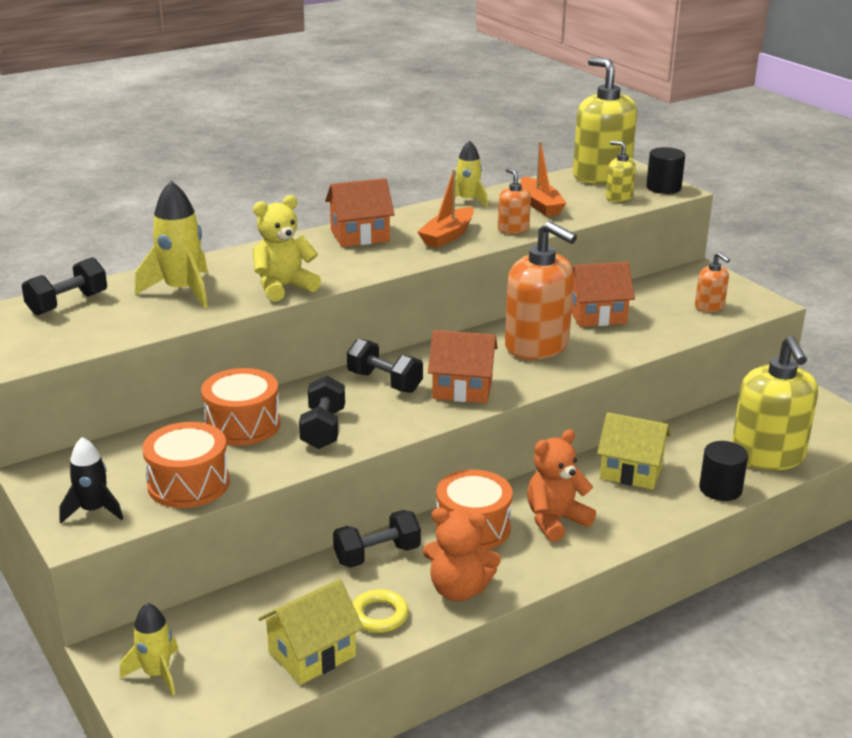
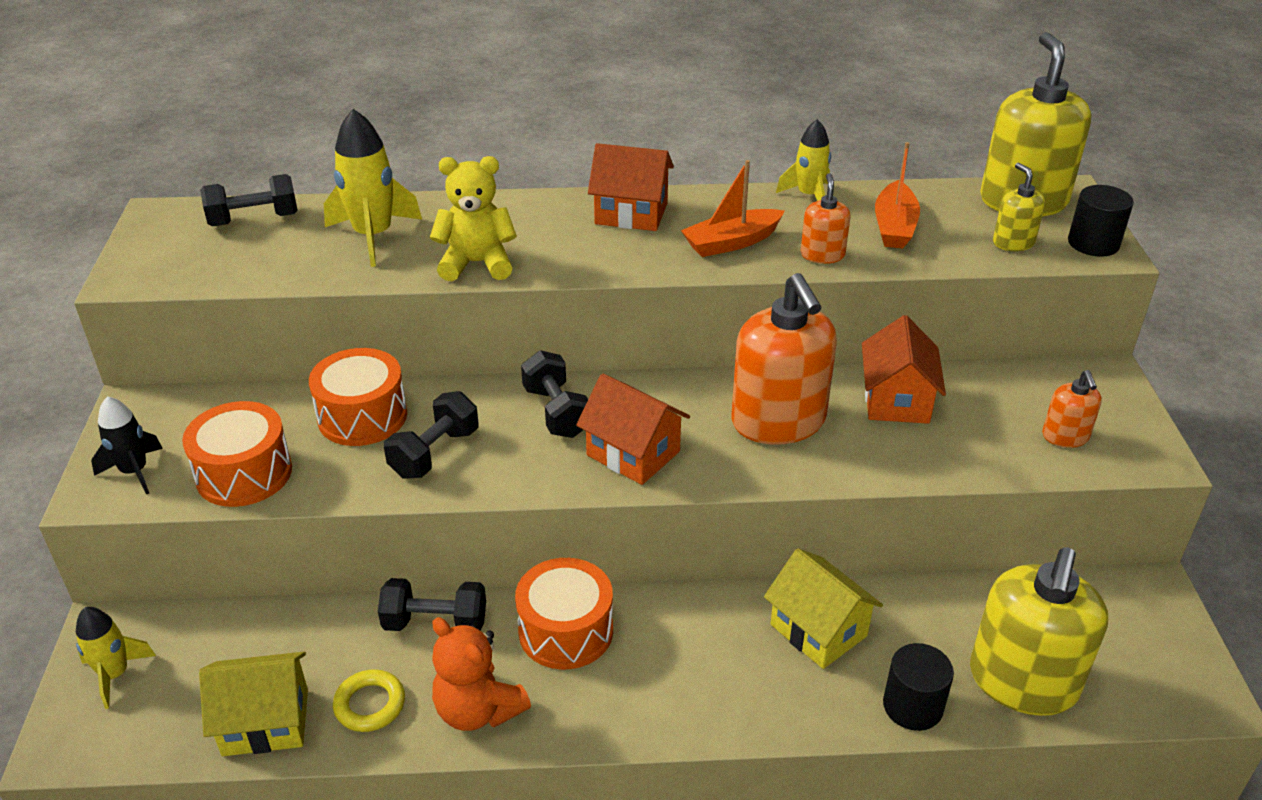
camera: 30 degrees right, 10 degrees up
(555, 521) = (665, 663): orange teddy bear -> none
(597, 315) = (896, 400): orange house -> orange house turned 75 degrees clockwise

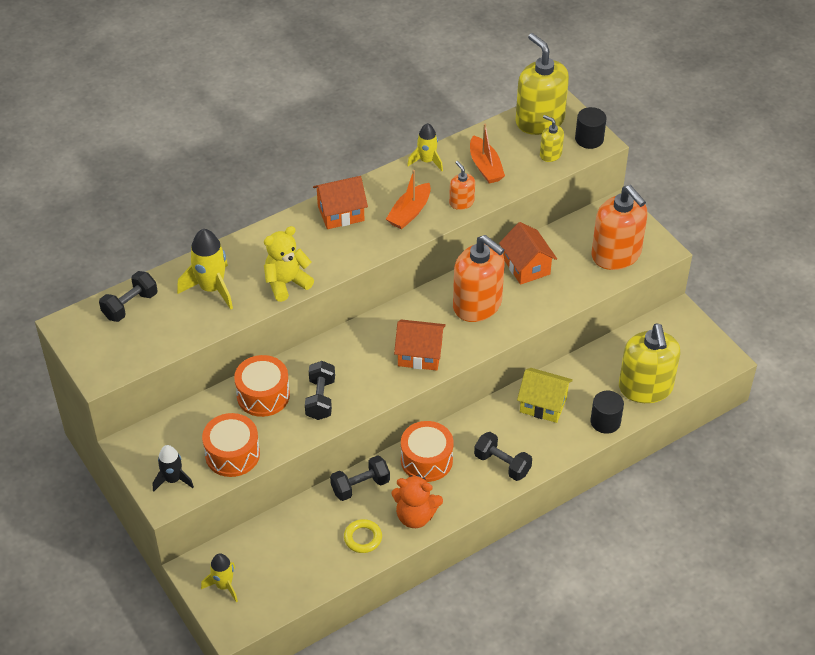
camera: 30 degrees left, 10 degrees up
(265, 722) = (320, 569): yellow house -> none
(556, 412) = (363, 348): black dumbbell -> black dumbbell (502, 464)
(1065, 436) = (616, 254): orange soap dispenser -> orange soap dispenser, size x2.10

